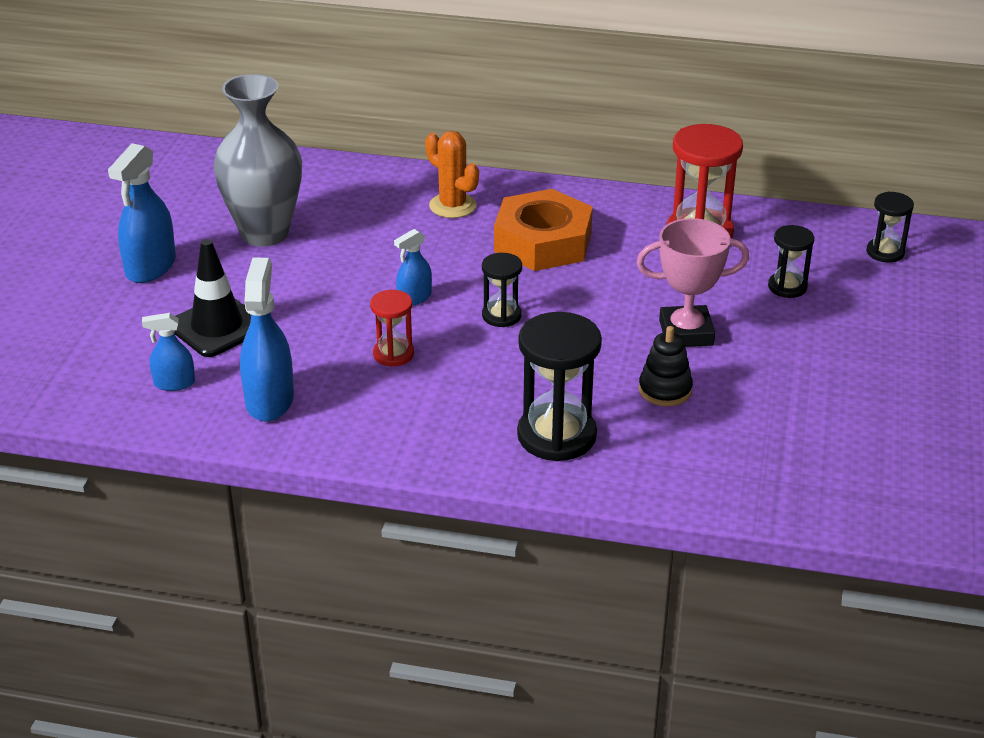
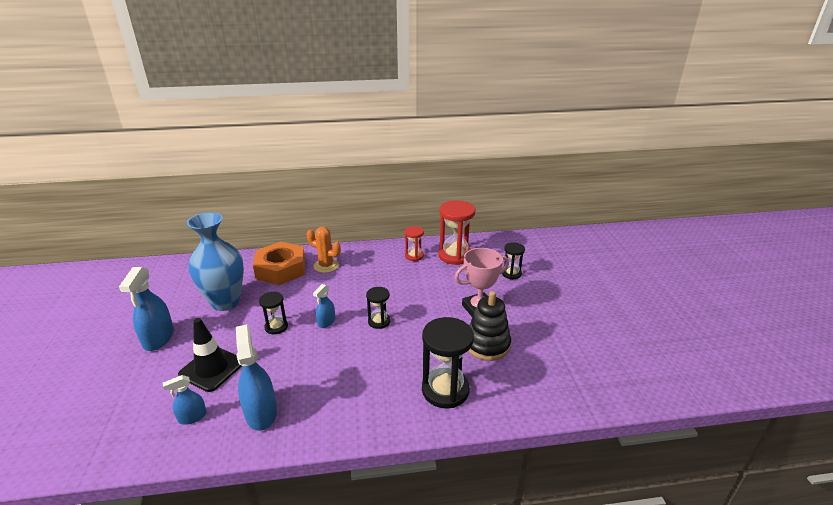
camera: 20 degrees left, 5 degrees down
(264, 233) = (225, 302): grey vase -> blue vase
(393, 354) = (328, 360): red hourglass -> red hourglass (414, 256)
(543, 242) = (381, 275): orange nut -> orange nut (281, 269)
(665, 390) = (487, 345): black stacking toy -> black stacking toy, size x1.51
(885, 252) = (542, 247): black hourglass -> black hourglass (276, 327)

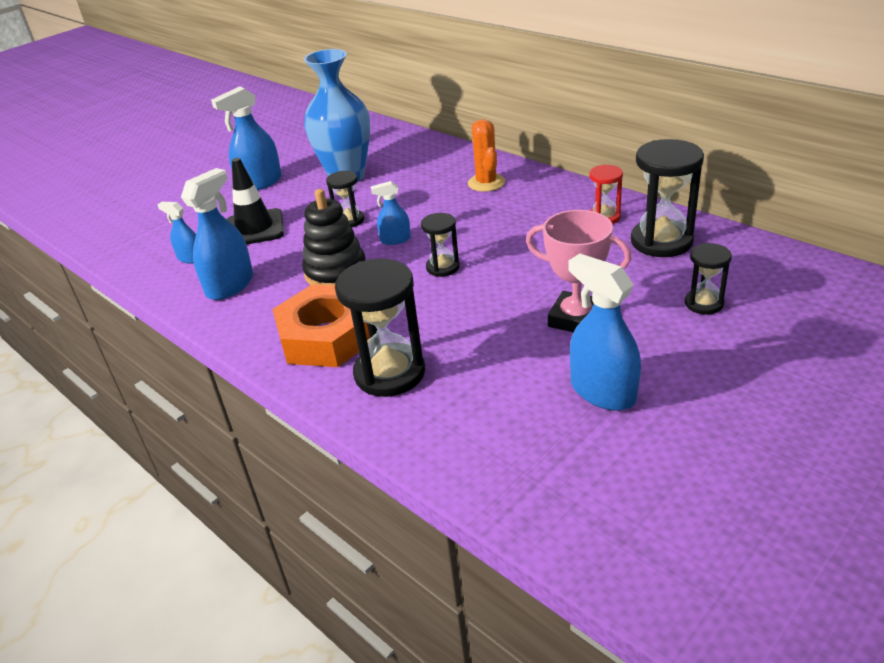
camera: 55 degrees right, 5 degrees up
(281, 269) = (439, 166): orange nut -> orange nut (327, 336)
(455, 255) = (661, 241): red hourglass -> black hourglass
(487, 345) = (513, 362): black stacking toy -> black stacking toy (336, 272)
(538, 333) = (602, 392): none -> blue spray bottle

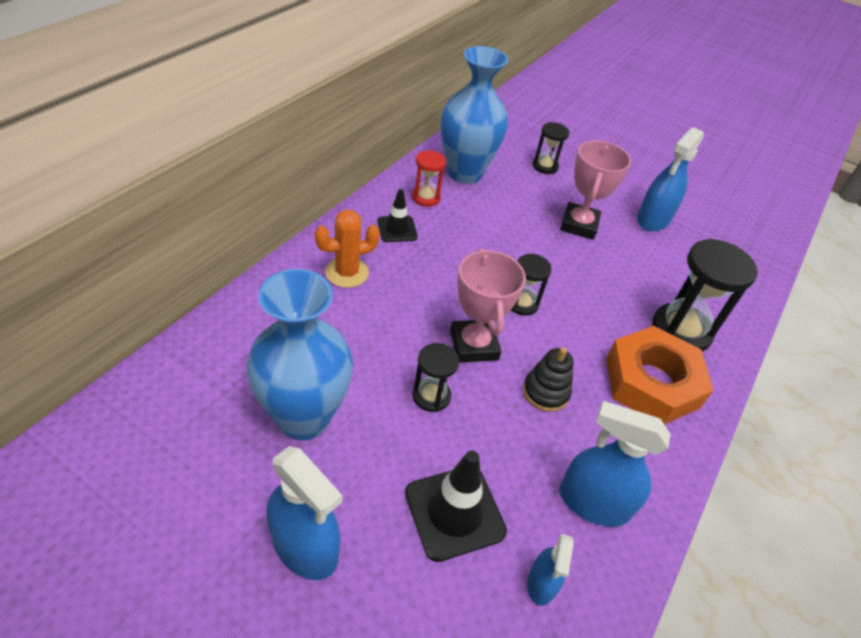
camera: 110 degrees left, 10 degrees up
(336, 272) = (545, 392): black stacking toy -> black stacking toy, size x0.66
(395, 239) = (474, 345): blue spray bottle -> pink trophy
(548, 203) = (397, 229): none -> black traffic cone
(661, 241) = (464, 173): black hourglass -> blue vase

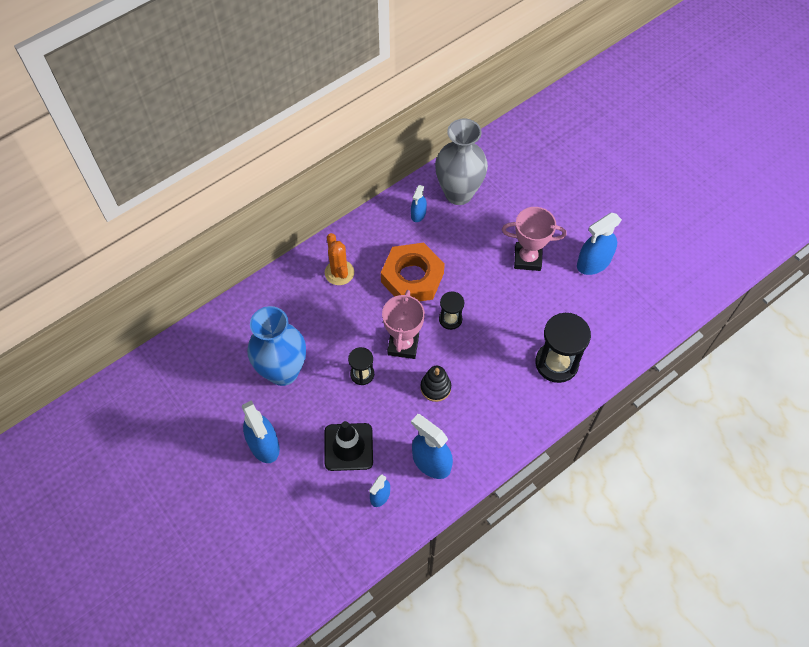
camera: 25 degrees right, 15 degrees up
(347, 273) = (339, 272): orange cactus -> orange cactus turned 75 degrees clockwise
(397, 229) = (386, 241): black traffic cone -> none
(426, 197) = (418, 214): red hourglass -> blue spray bottle
(464, 173) = (458, 193): blue vase -> grey vase
(545, 166) = (529, 195): black hourglass -> none
(579, 225) = (527, 258): pink trophy -> pink trophy turned 60 degrees clockwise
(651, 382) = (511, 397): orange nut -> orange nut (412, 277)

